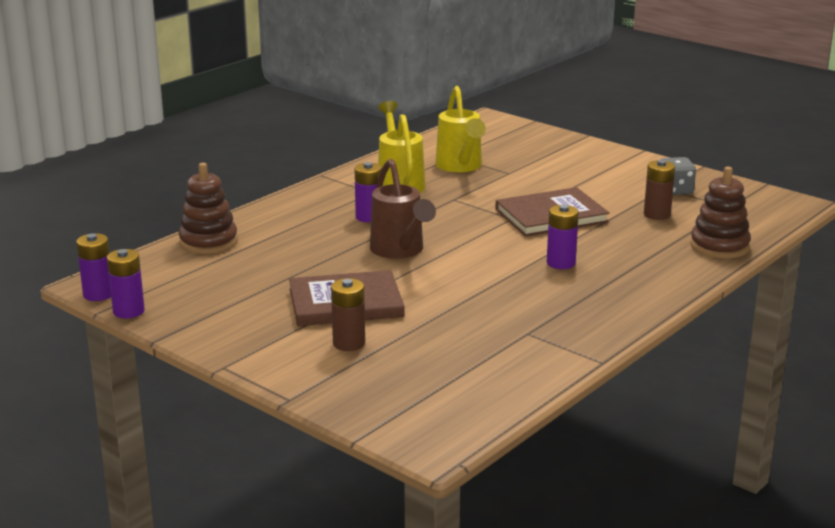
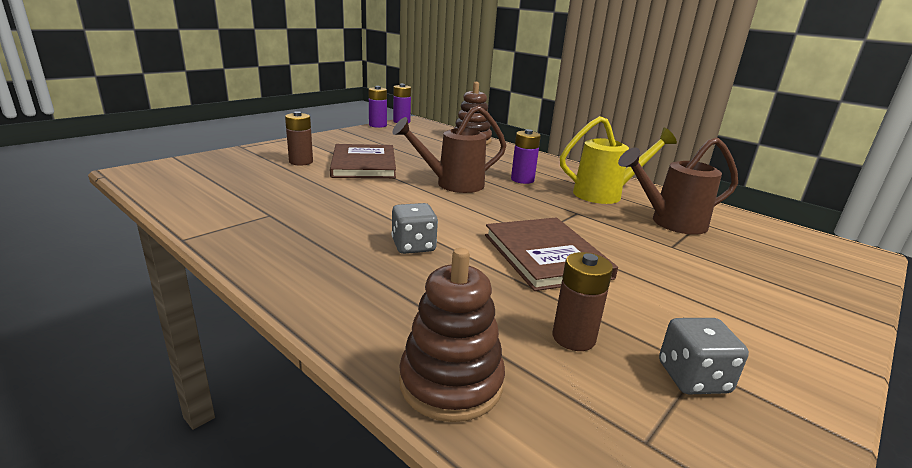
camera: 90 degrees right, 0 degrees up
(460, 167) = (670, 223): yellow watering can -> brown watering can
(561, 263) = (413, 246): purple battery -> grey dice

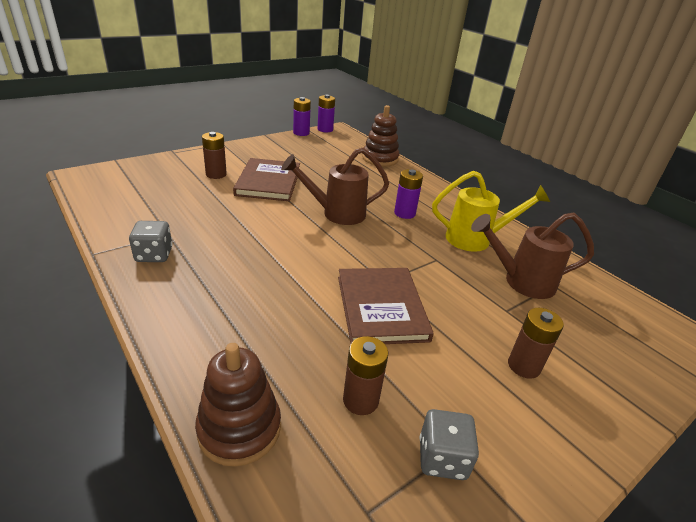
camera: 10 degrees right, 10 degrees up
(413, 246) = (271, 282): grey dice -> grey dice (154, 255)
(719, 288) = (524, 366): none -> brown battery

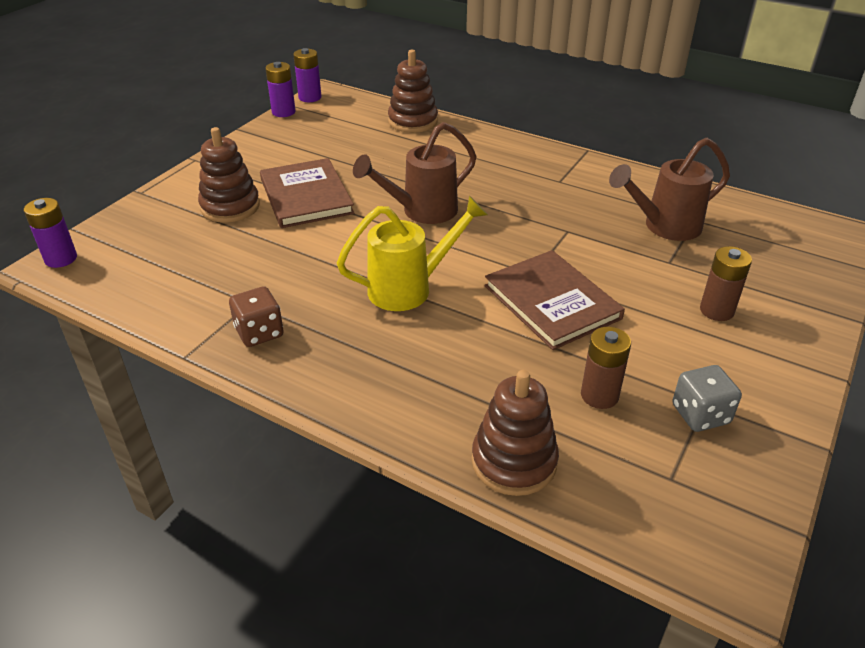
camera: 20 degrees left, 5 degrees up
(154, 255) = (259, 332): grey dice -> brown dice
(216, 174) = (230, 207): brown battery -> brown stacking toy
(404, 213) = (495, 186): purple battery -> purple battery (61, 259)
(476, 239) = (591, 194): yellow watering can -> yellow watering can (410, 288)

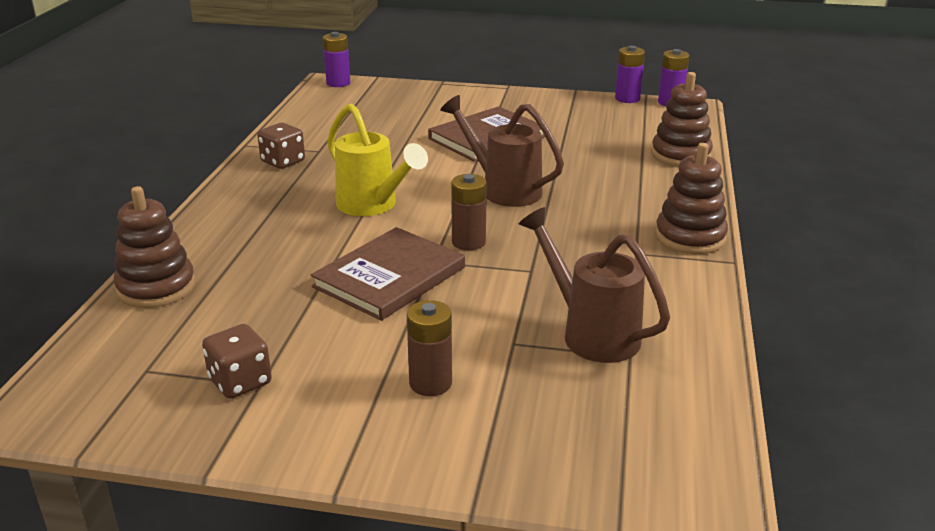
camera: 70 degrees right, 10 degrees down
(230, 207) = (446, 115): brown stacking toy -> brown stacking toy (690, 237)
(599, 395) = (252, 319): brown battery -> brown battery (468, 242)
(700, 414) = (240, 382): grey dice -> brown dice

